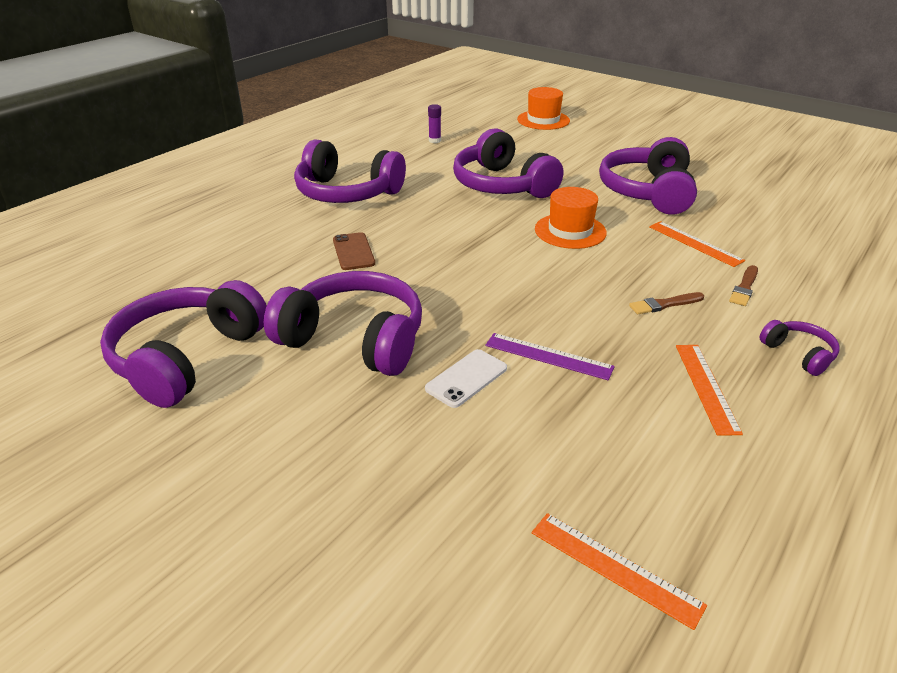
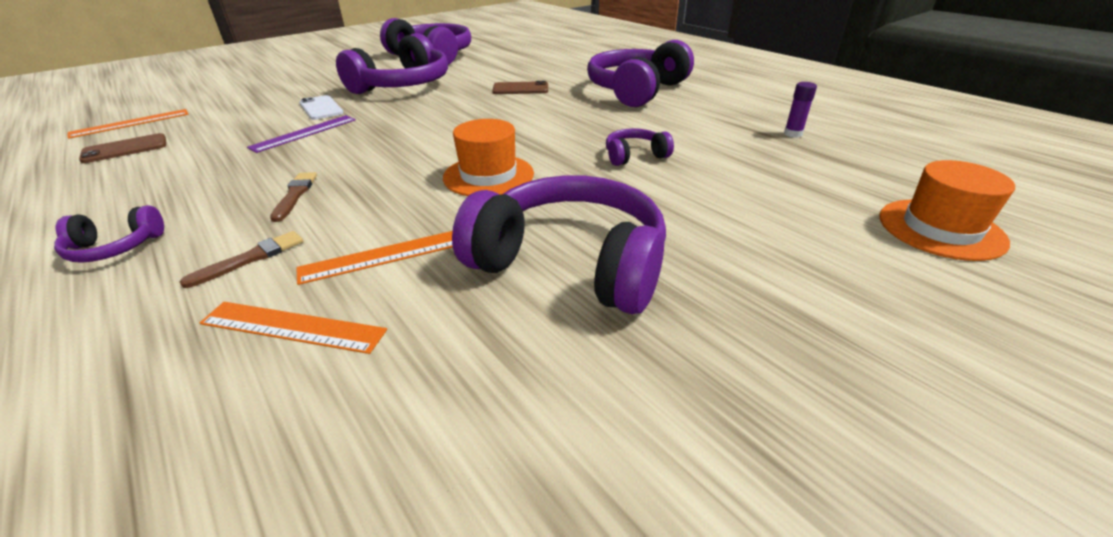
camera: 105 degrees right, 0 degrees up
(502, 185) = (634, 156): purple headphones -> purple headphones, size x0.46
(682, 493) = (125, 149): none -> brown phone
(706, 387) = (174, 183): orange ruler -> orange ruler (292, 327)
(744, 288) = (250, 259): brown brush -> brown brush turned 90 degrees clockwise

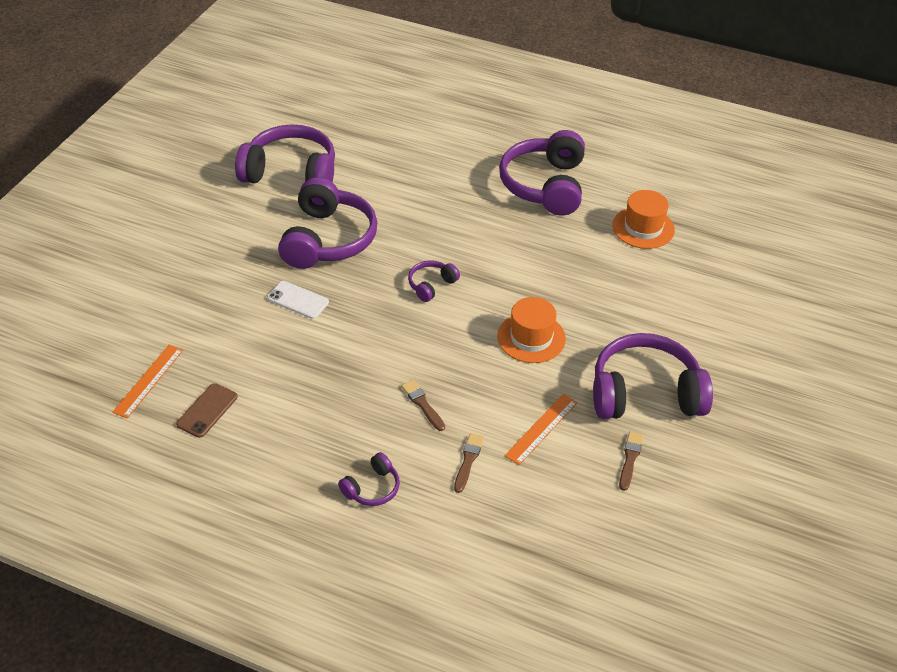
camera: 30 degrees left, 10 degrees up
(292, 327) = (549, 487): orange ruler -> none
(304, 133) = (333, 339): purple ruler -> none
(454, 335) = (630, 459): none -> brown brush
(520, 89) = (444, 212): brown phone -> none
(634, 156) = (609, 281): purple headphones -> purple headphones (431, 285)
(793, 134) = (695, 218): purple glue stick -> none
(940, 229) = (810, 295): orange hat -> orange hat (643, 228)

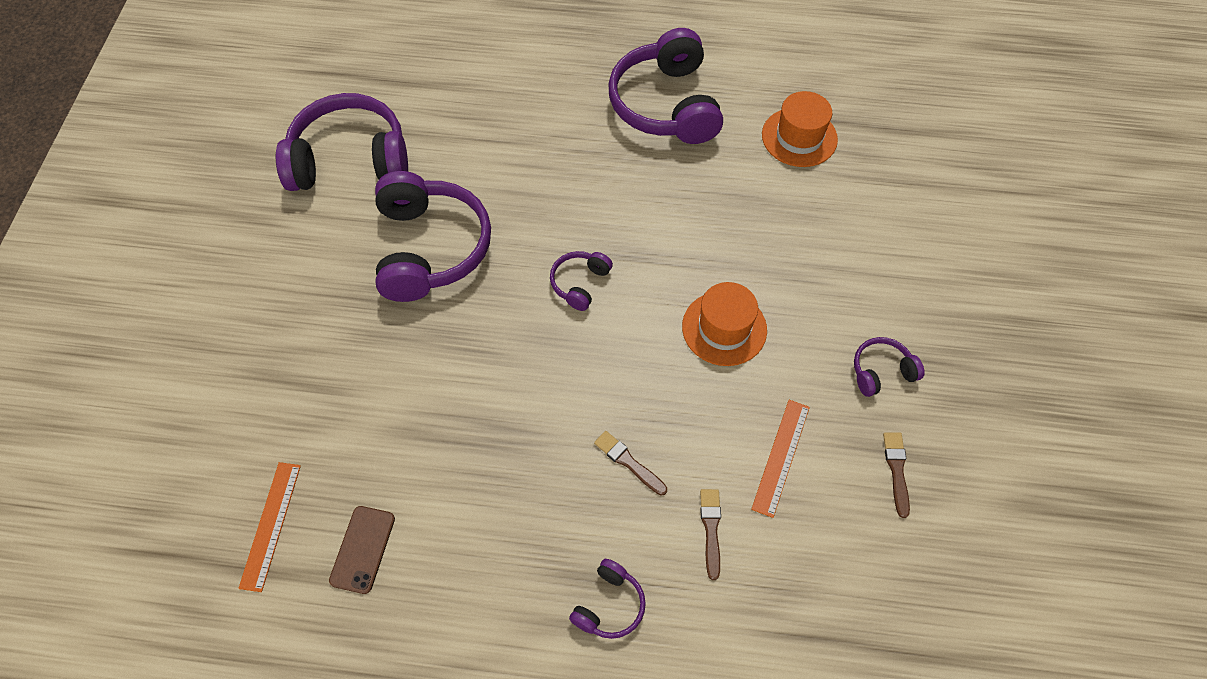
camera: 15 degrees left, 15 degrees up
(298, 300) = (422, 349): white phone -> none
(645, 393) = (881, 371): purple headphones -> purple headphones, size x0.46

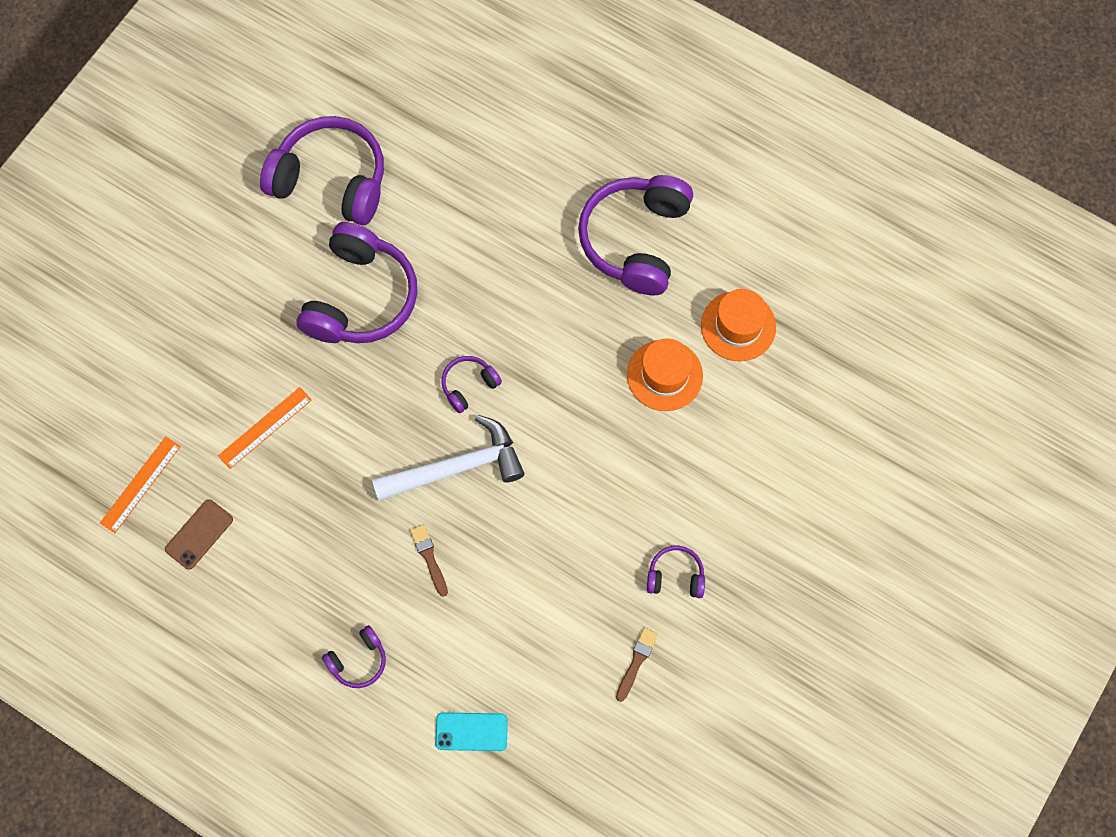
camera: 25 degrees right, 10 degrees up
(609, 362) = (456, 467): none -> white hammer
(711, 529) = (464, 640): brown brush -> none
(724, 328) = (567, 479): orange hat -> orange hat (664, 375)
(773, 624) = (471, 731): none -> turquoise phone
(781, 457) = (551, 609): orange ruler -> orange ruler (265, 428)

